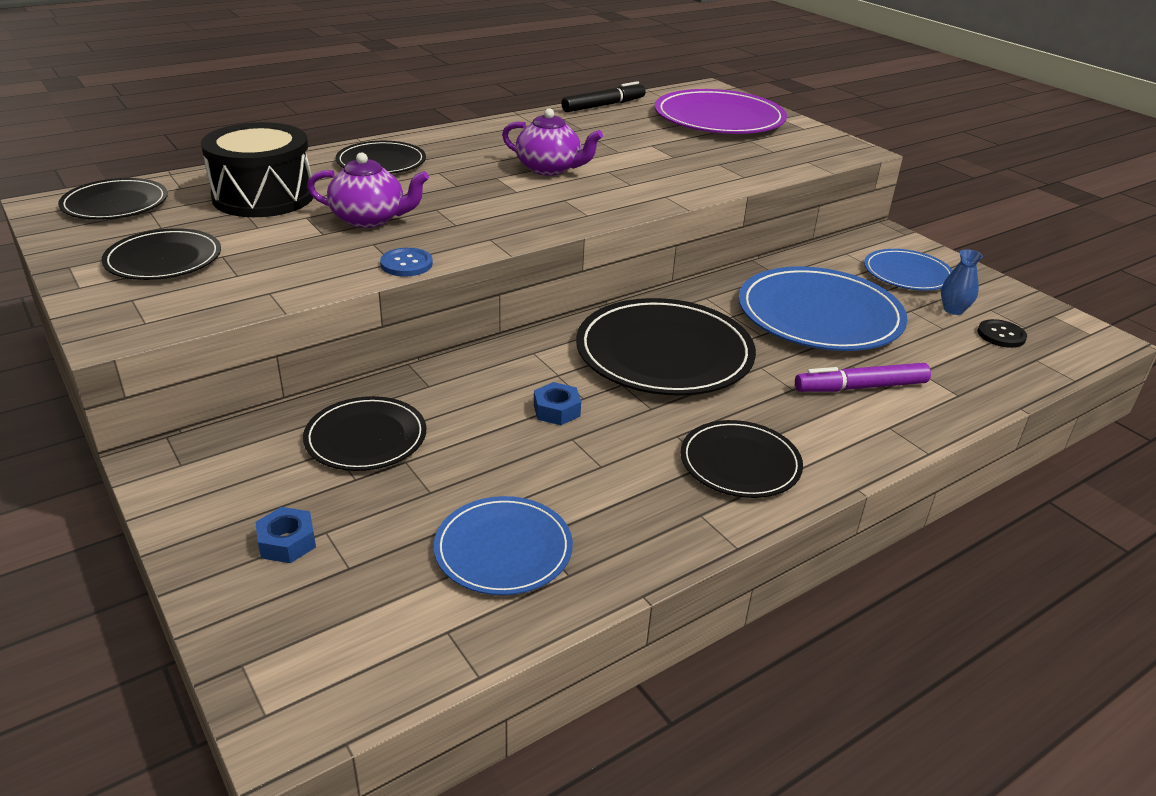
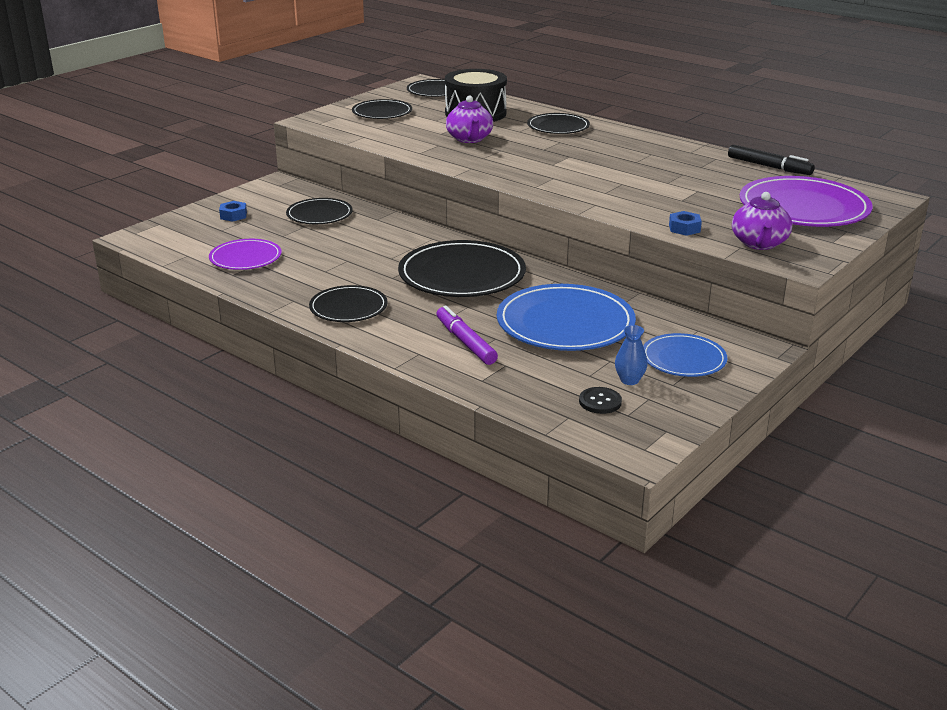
camera: 75 degrees right, 5 degrees down
(406, 264) = (419, 156): blue button -> none
(503, 549) = (245, 258): blue plate -> purple plate
(549, 169) = (604, 167): purple teapot -> purple teapot (759, 243)
(556, 410) = (373, 253): blue nut -> blue nut (684, 228)

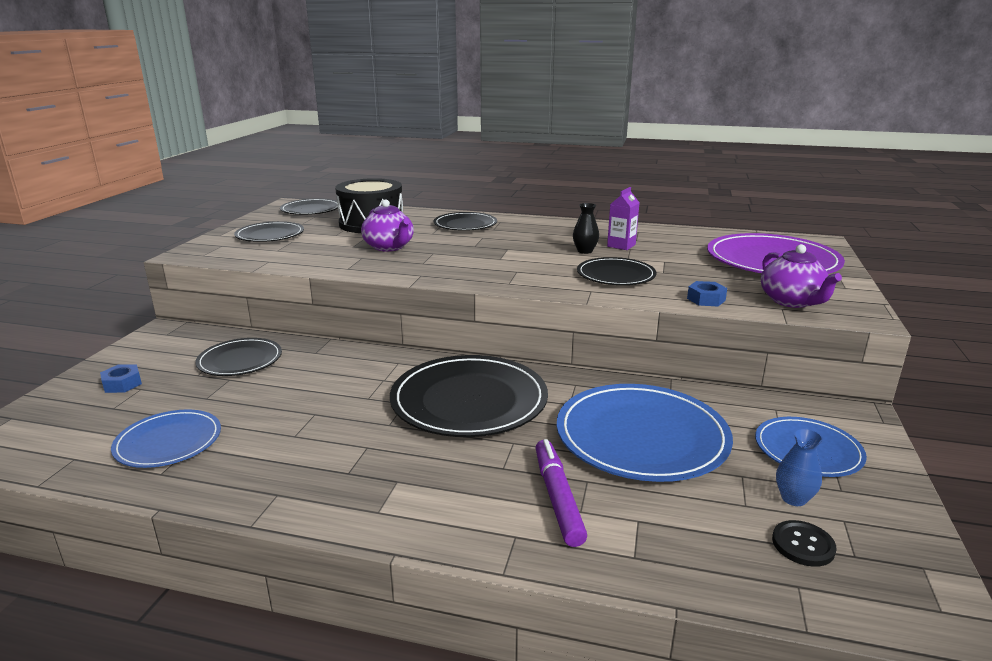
camera: 25 degrees left, 5 degrees down
(245, 258) = (168, 442): purple plate -> blue plate
(348, 307) = (363, 485): black plate -> black plate (616, 275)
(465, 342) = (557, 498): purple marker -> purple marker turned 45 degrees clockwise
(636, 169) = (585, 251): none -> black vase
(678, 170) = (621, 245): none -> purple carton
(769, 167) = (690, 231): black marker -> none

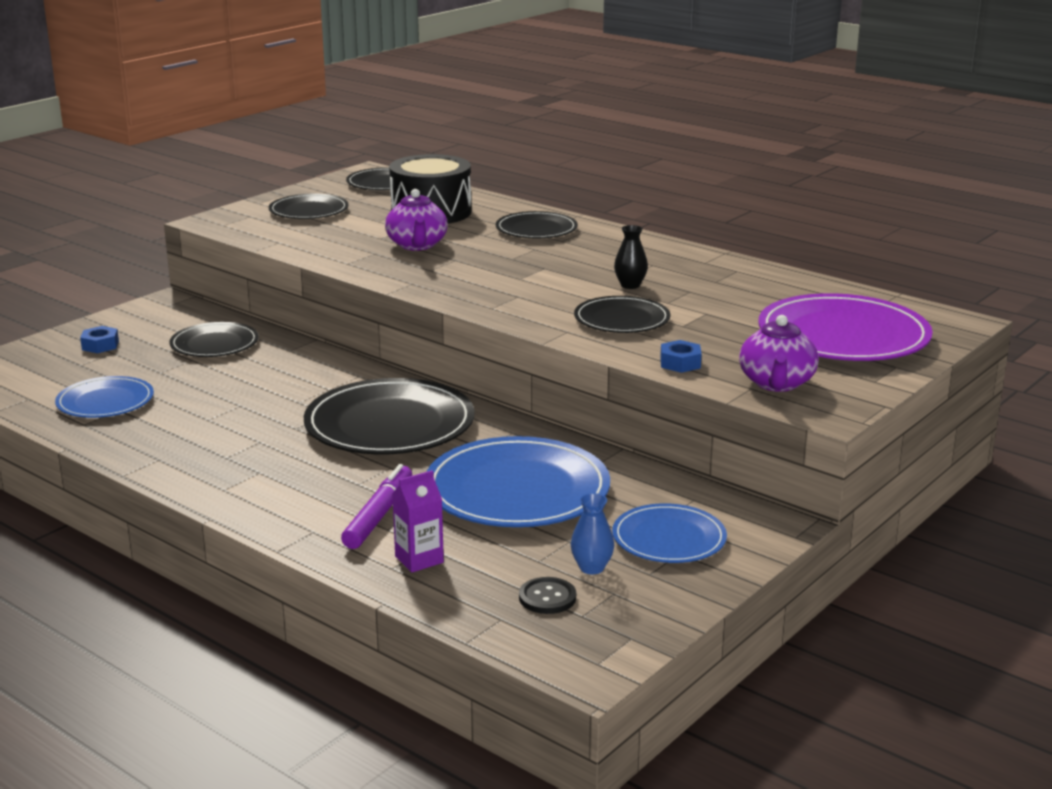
camera: 25 degrees right, 0 degrees up
(621, 245) = (685, 285): purple carton -> purple carton (419, 559)

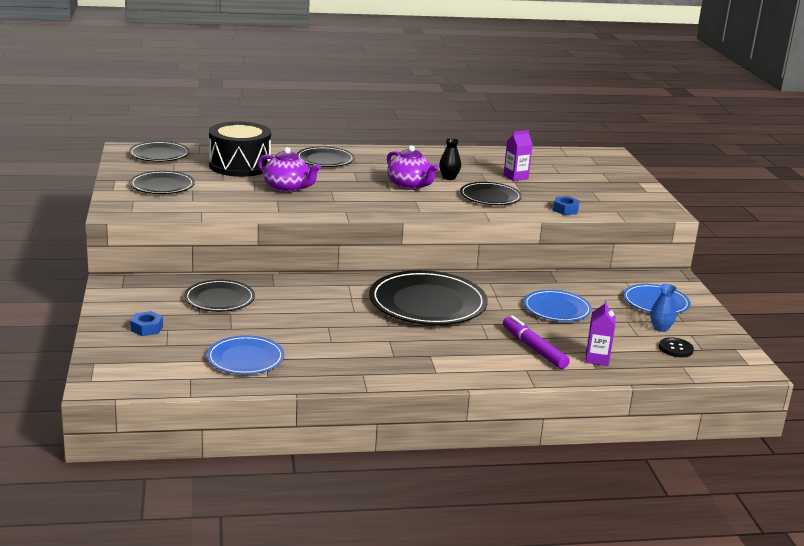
camera: 50 degrees left, 0 degrees up
(517, 490) = (556, 309): blue plate -> blue plate, size x0.58
(722, 309) = (515, 177): none -> purple carton
(777, 383) = (620, 205): purple teapot -> purple teapot (409, 185)
(843, 335) = (588, 174): purple plate -> none

